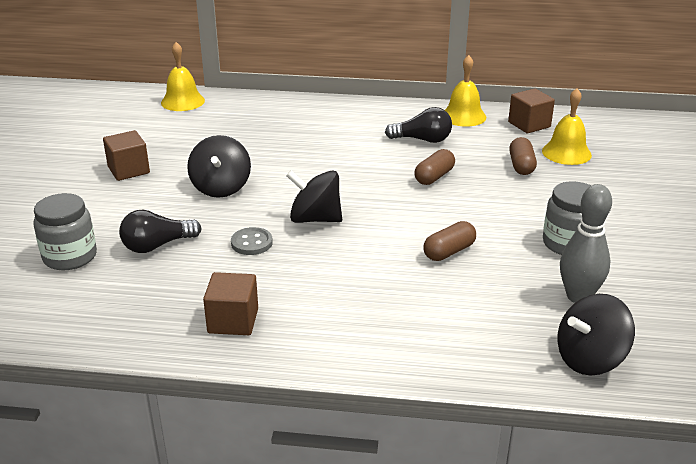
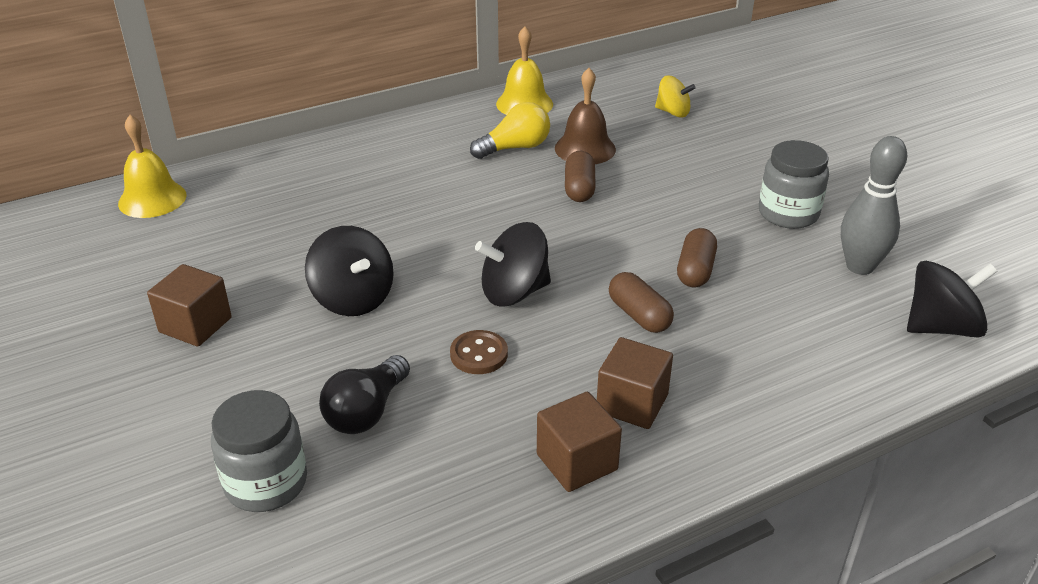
camera: 35 degrees left, 5 degrees up
(251, 243) = (479, 354): grey button -> brown button
(422, 140) = (515, 148): black light bulb -> yellow light bulb
(470, 155) = (585, 148): none -> brown bell
(521, 166) = (648, 143): brown capsule -> brown capsule (639, 315)
(529, 124) = (601, 92): brown cube -> brown cube (632, 403)
(566, 153) = (673, 112): yellow bell -> yellow spinning top
(590, 359) = (941, 327): black spinning top -> black spinning top turned 135 degrees counterclockwise

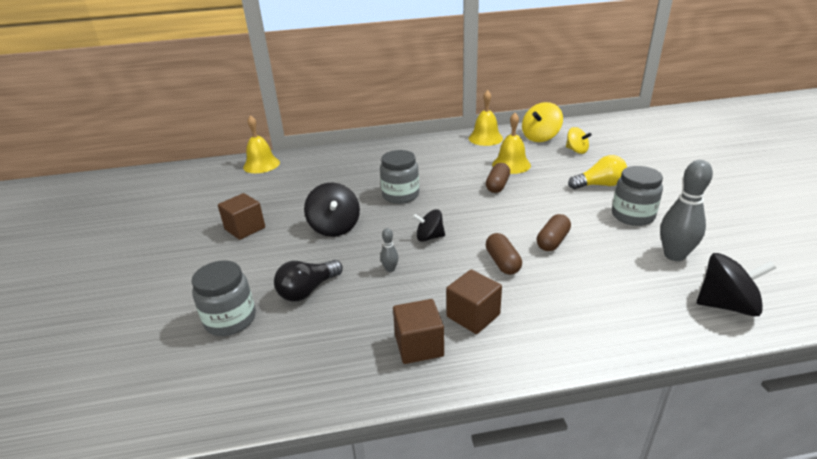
camera: 20 degrees right, 5 degrees down
(434, 226) = (400, 195): none -> grey jar
(479, 354) = (390, 269): brown button -> grey bowling pin
(514, 292) = (429, 237): black spinning top -> black spinning top, size x0.65
(515, 148) = (468, 160): yellow light bulb -> yellow light bulb (599, 185)
(585, 148) = (511, 164): brown bell -> yellow bell
(610, 94) = (540, 137): none -> yellow spinning top

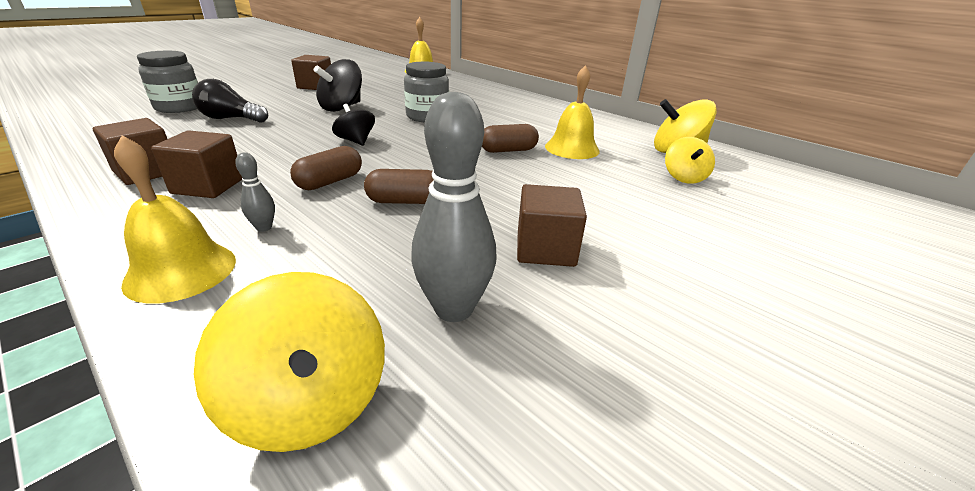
camera: 50 degrees right, 0 degrees up
(390, 269) = (282, 137): grey bowling pin -> grey bowling pin (264, 227)
(485, 138) = (614, 126): yellow bell -> yellow bell (181, 271)
(599, 185) = (606, 208): yellow light bulb -> none
(632, 216) = (545, 249): grey jar -> brown cube
(726, 305) = (310, 401): black spinning top -> yellow spinning top

